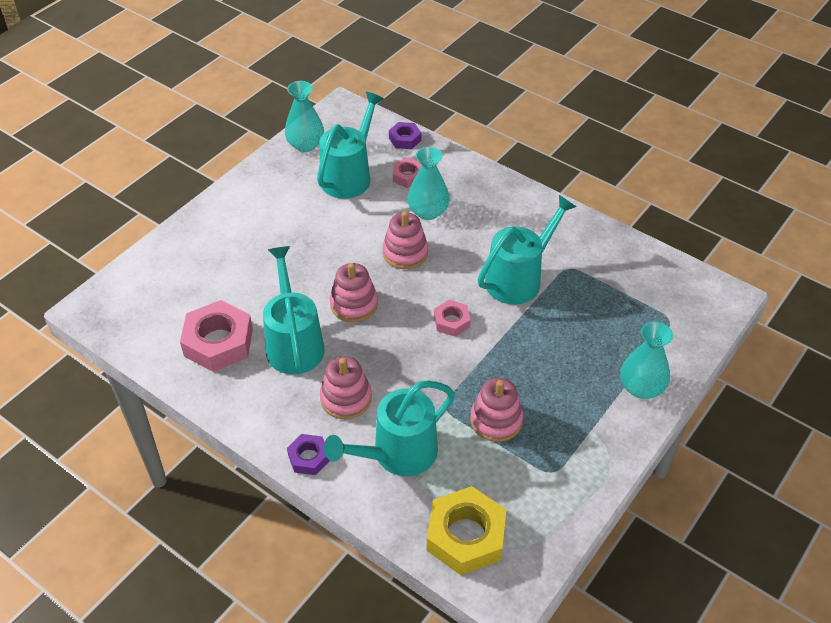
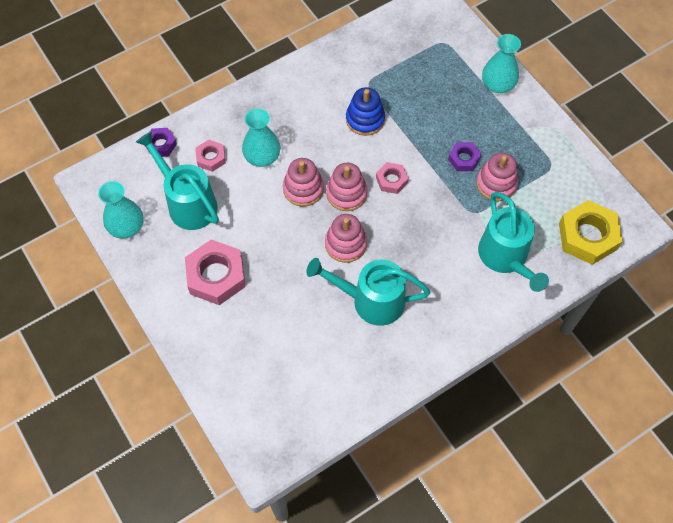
camera: 70 degrees left, 15 degrees up
(218, 342) = (347, 359): pink nut -> pink nut (216, 276)
(309, 457) = (490, 319): purple nut -> purple nut (464, 159)
(346, 398) = (442, 277): pink stacking toy -> pink stacking toy (346, 193)
(519, 278) = (365, 119): turquoise watering can -> blue stacking toy

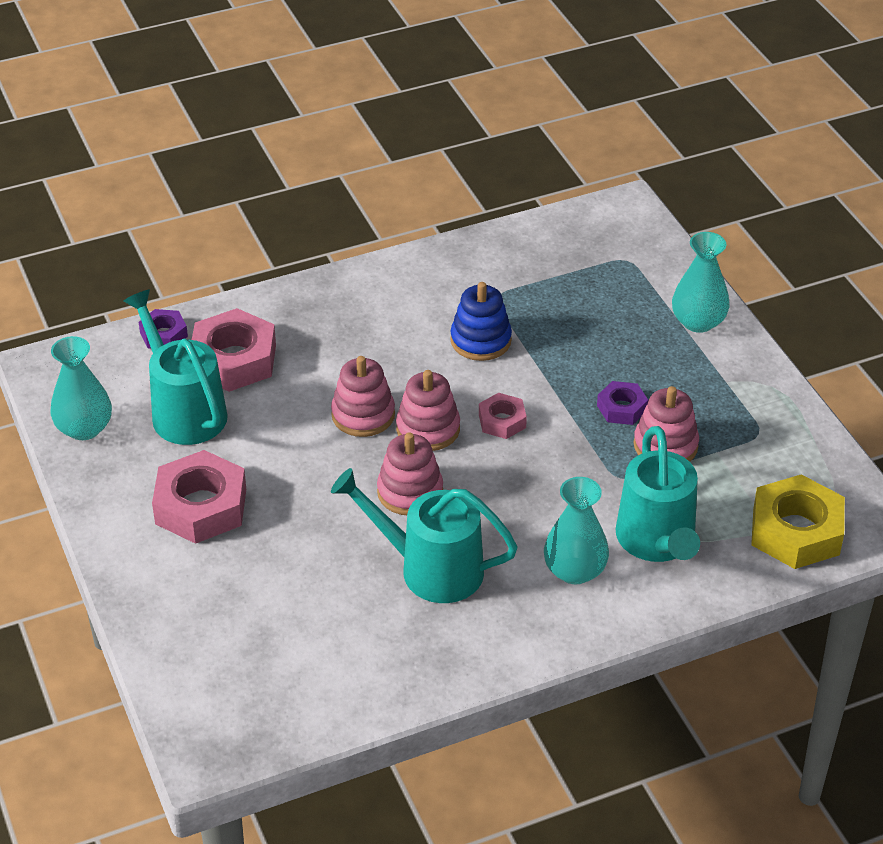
camera: 10 degrees right, 20 degrees down
(211, 158) = (234, 359): pink nut -> pink nut, size x1.87
(262, 157) = (311, 368): turquoise vase -> turquoise vase (575, 570)

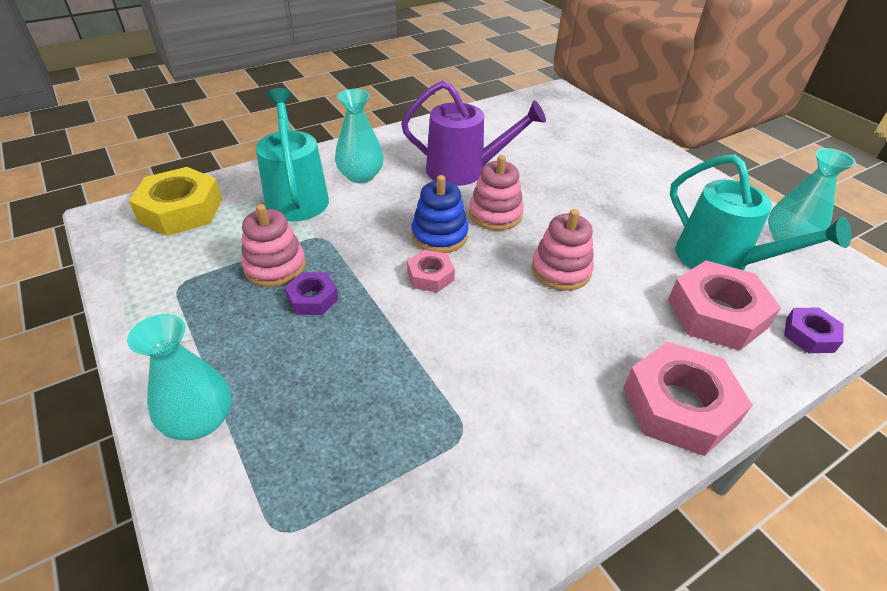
camera: 170 degrees right, 0 degrees up
(201, 506) = (647, 194): pink nut -> pink nut (679, 405)
(428, 429) = (497, 263): pink stacking toy -> none
(430, 568) = (464, 170): turquoise watering can -> purple watering can
(481, 340) = (470, 363): blue stacking toy -> blue stacking toy (439, 235)

